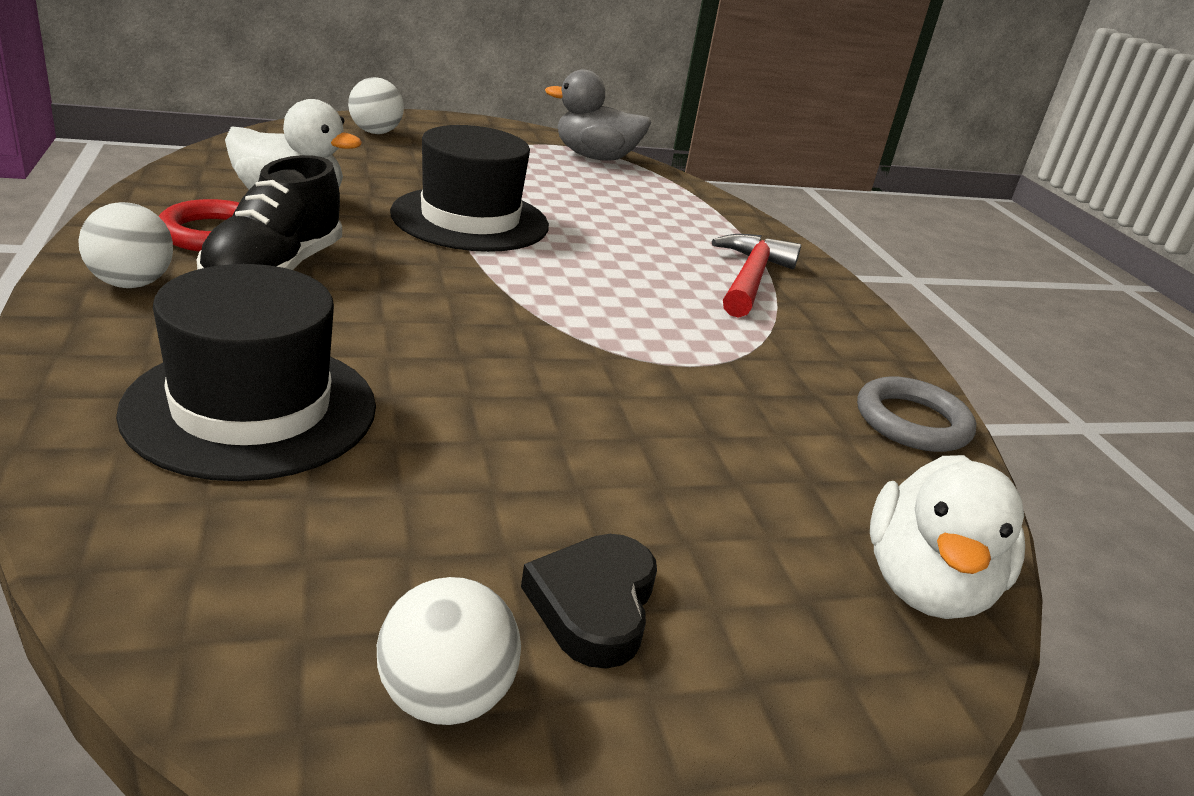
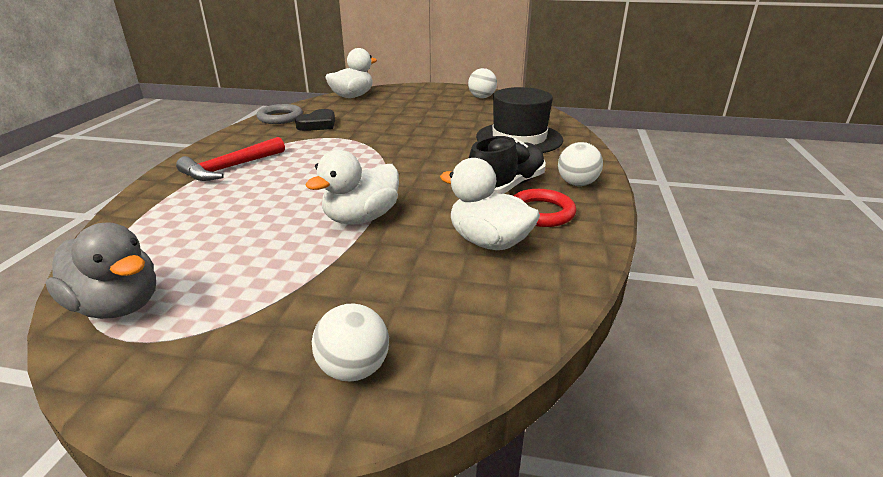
camera: 150 degrees left, 0 degrees up
(470, 219) = (361, 218): black hat -> white duck
(593, 605) = (440, 102): black heart -> black heart (318, 124)

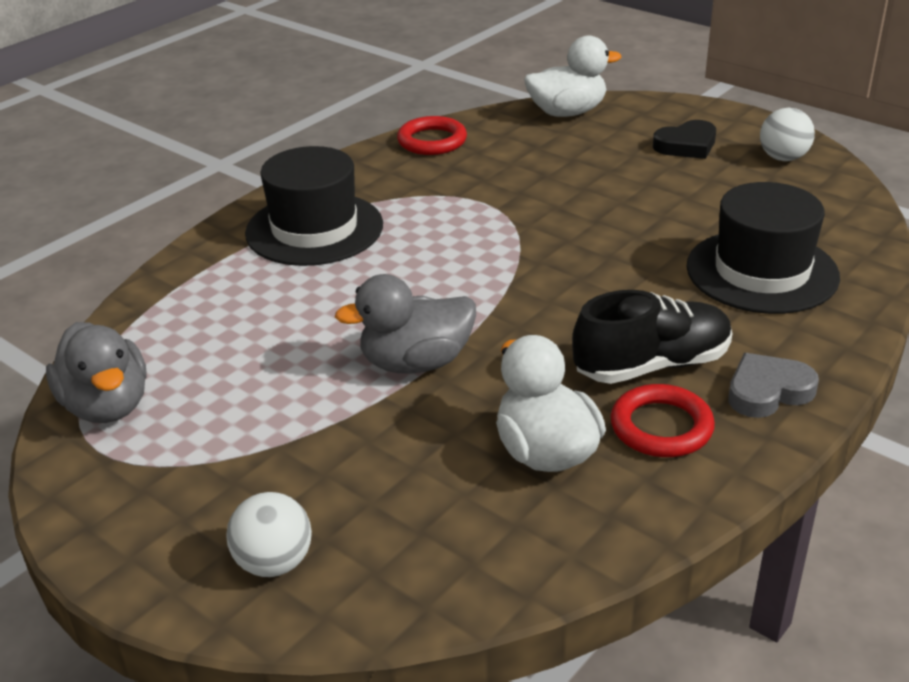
camera: 30 degrees right, 5 degrees up
(231, 168) = (314, 229): red hammer -> black hat
(280, 118) = (432, 141): grey ring -> red ring
(318, 124) = (475, 167): black heart -> black heart (686, 145)
(361, 218) = (416, 363): white duck -> grey duck
(577, 184) = (767, 391): white ball -> grey heart

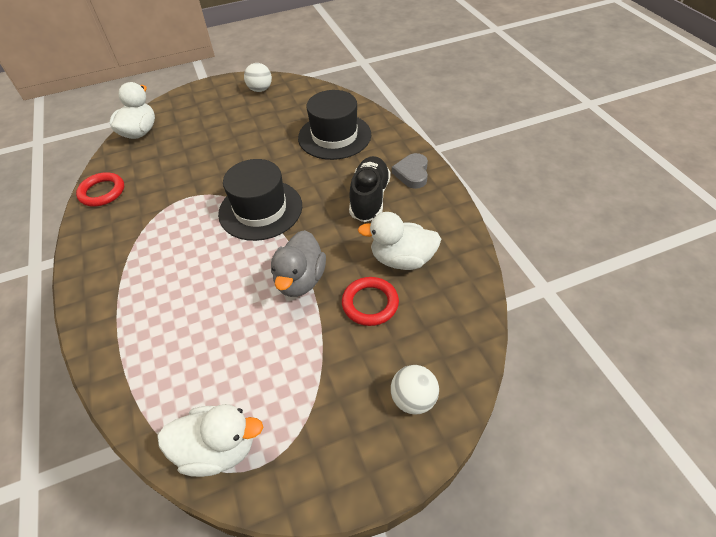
camera: 60 degrees left, 15 degrees up
(107, 406) = (218, 449): grey duck -> white duck
(314, 229) = (134, 278): black hat -> black hat (260, 209)
(661, 427) = (411, 214): red ring -> red ring (370, 303)
(686, 145) = (217, 110): black heart -> none

